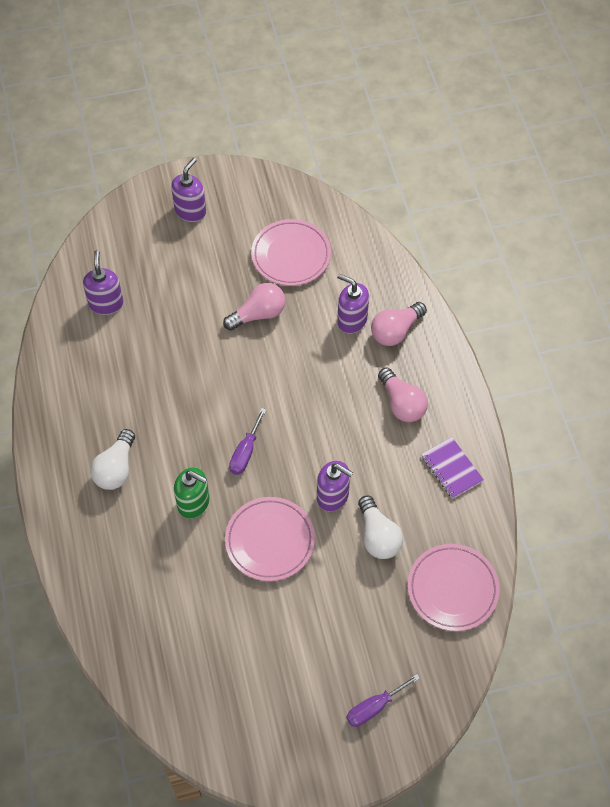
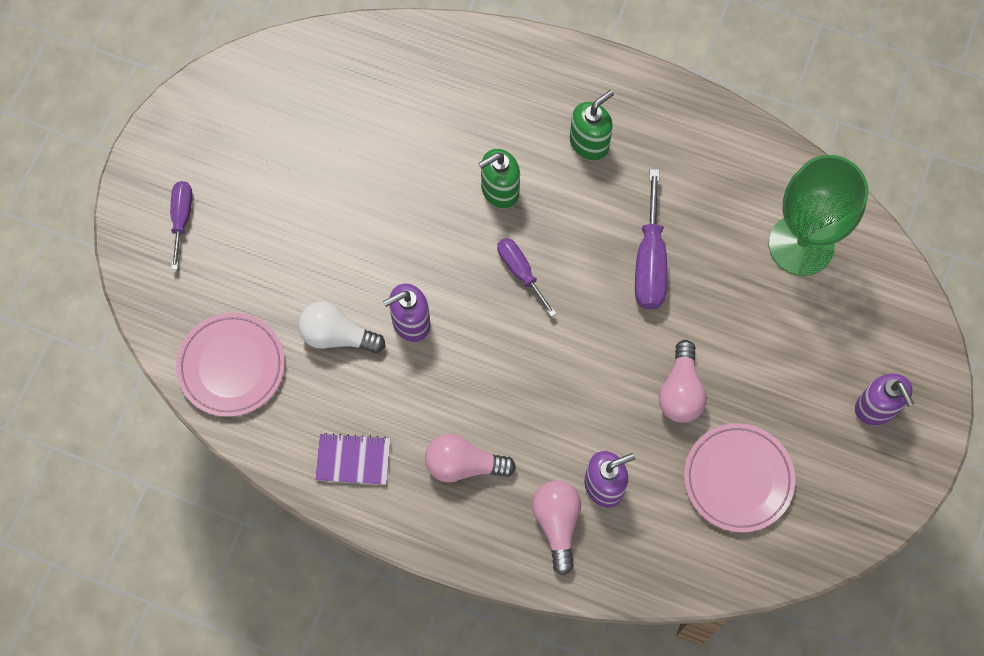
camera: 125 degrees right, 10 degrees up
(106, 303) = (801, 245): purple soap dispenser -> green goblet
(116, 468) = (589, 143): white light bulb -> green soap dispenser
(180, 381) = (650, 261): none -> purple screwdriver
(270, 541) = (408, 234): pink plate -> none

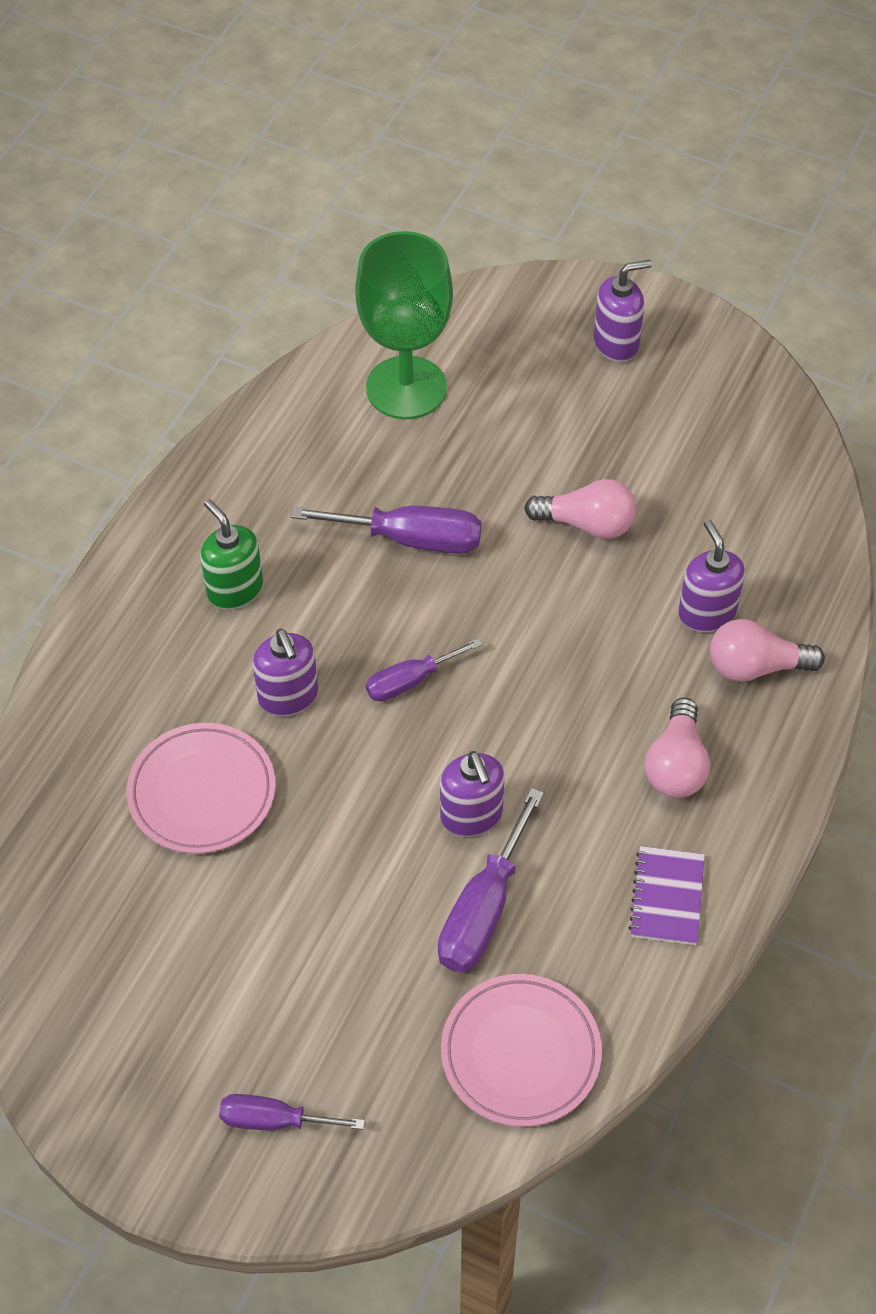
camera: 85 degrees left, 15 degrees down
(337, 335) = (483, 909): white light bulb -> purple screwdriver
(499, 190) = (288, 697): green soap dispenser -> purple soap dispenser
(738, 479) = (699, 479): pink plate -> pink plate (202, 792)

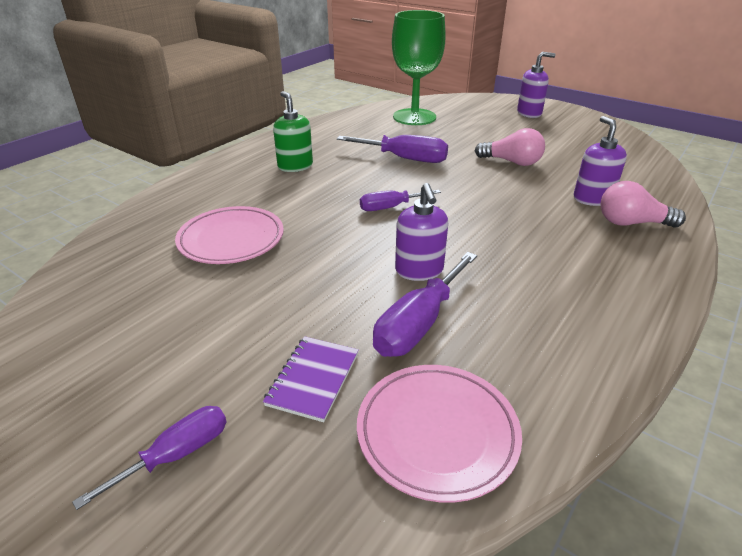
camera: 10 degrees right, 20 degrees down
(274, 1120) = (176, 454): purple screwdriver -> purple screwdriver turned 120 degrees clockwise
(288, 697) = (309, 206): purple soap dispenser -> none
(667, 897) = (579, 335): purple notebook -> purple notebook (313, 379)
(676, 765) = (578, 262): pink light bulb -> none

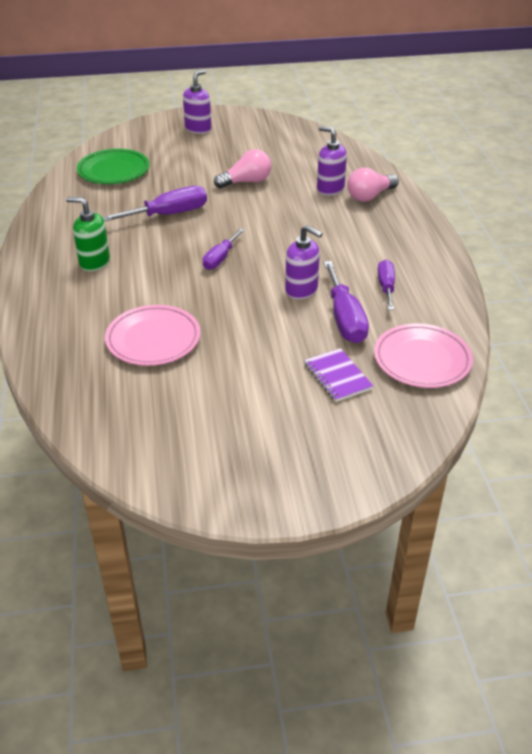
camera: 45 degrees left, 5 degrees up
(176, 454) = (331, 446): purple screwdriver -> purple screwdriver (386, 287)
(414, 117) = (113, 171): green goblet -> green plate

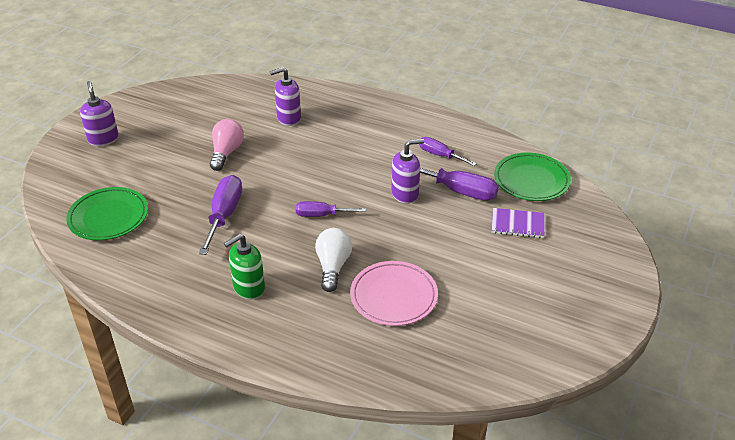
camera: 55 degrees left, 0 degrees up
(160, 291) = (333, 266): none -> white light bulb
(220, 258) = (321, 215): purple screwdriver -> purple screwdriver turned 120 degrees clockwise
(369, 196) = (321, 106): pink light bulb -> none
(422, 360) = (531, 180): pink plate -> green plate

